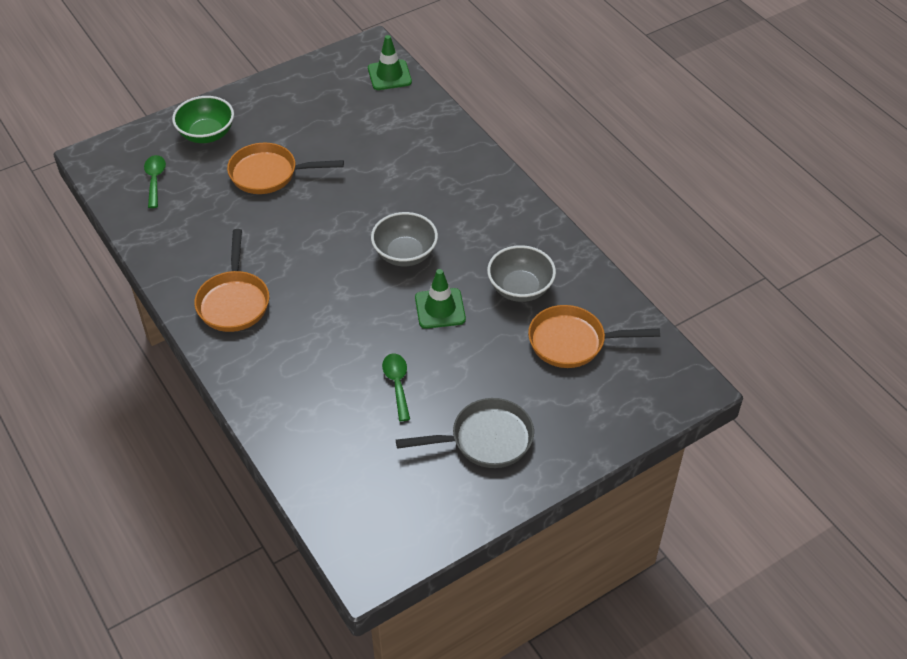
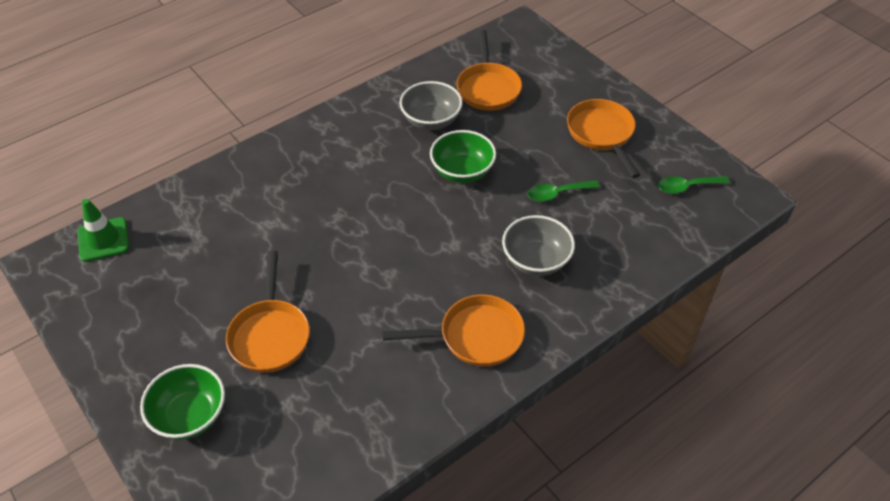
camera: 95 degrees left, 0 degrees up
(155, 180) = (276, 460): green spoon -> green spoon (687, 187)
(405, 254) = (394, 202): grey bowl -> grey bowl (536, 260)
(440, 308) = (462, 171): green traffic cone -> green bowl
(486, 439) = (602, 134): grey pan -> orange pan

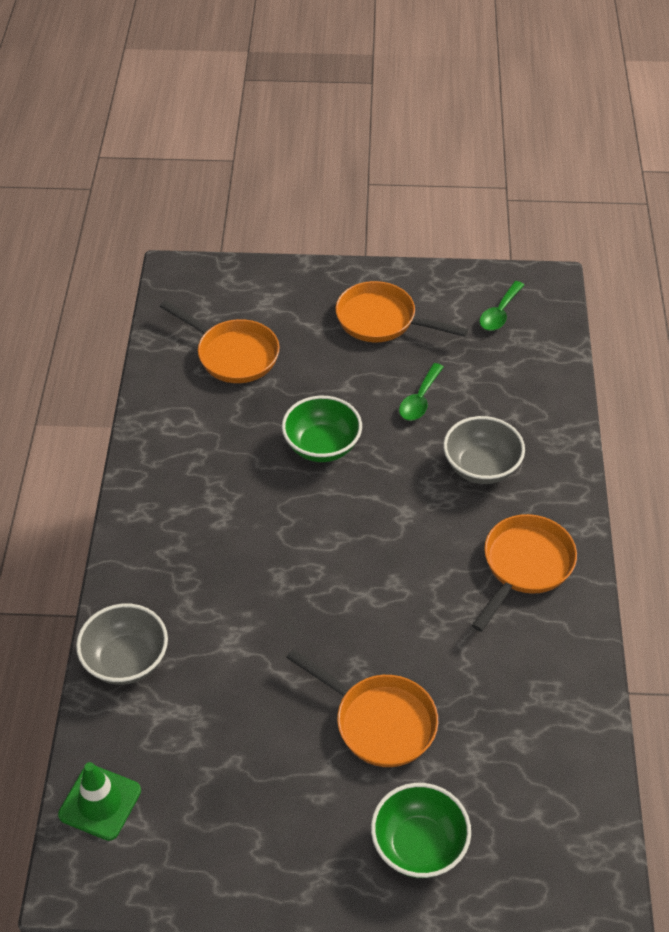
camera: 50 degrees left, 0 degrees up
(431, 120) = (229, 424): grey bowl -> grey bowl (126, 660)

